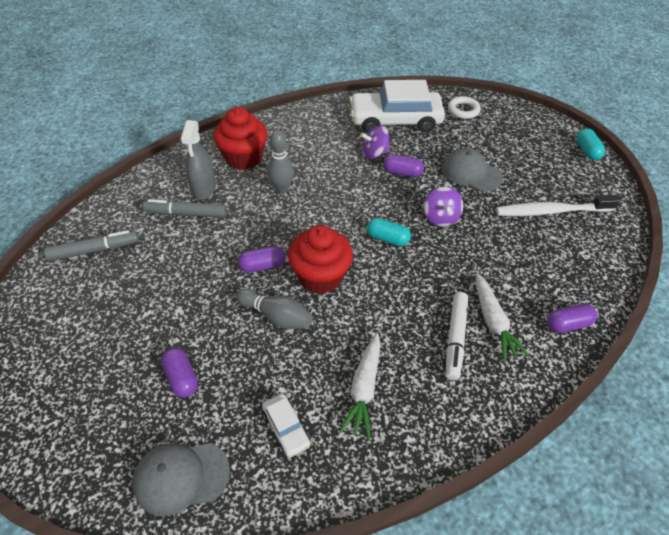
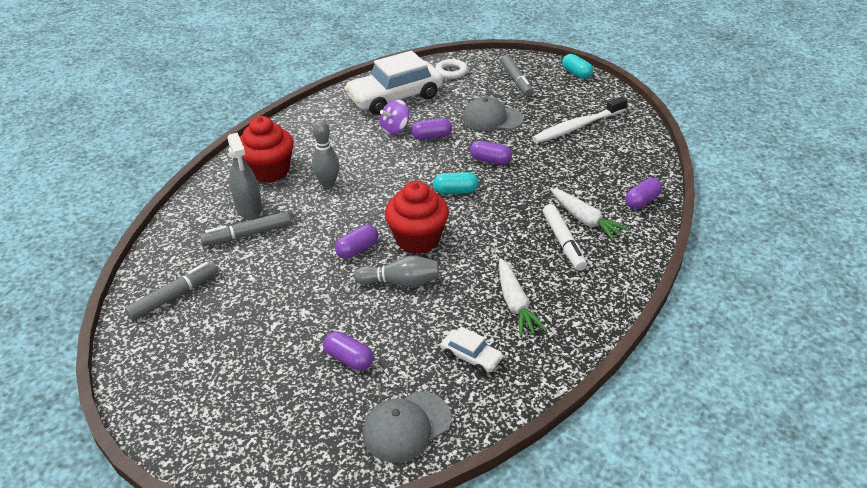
camera: 25 degrees left, 10 degrees down
(441, 217) = (490, 160): purple spinning top -> purple capsule
(520, 139) = (516, 81): none -> grey marker

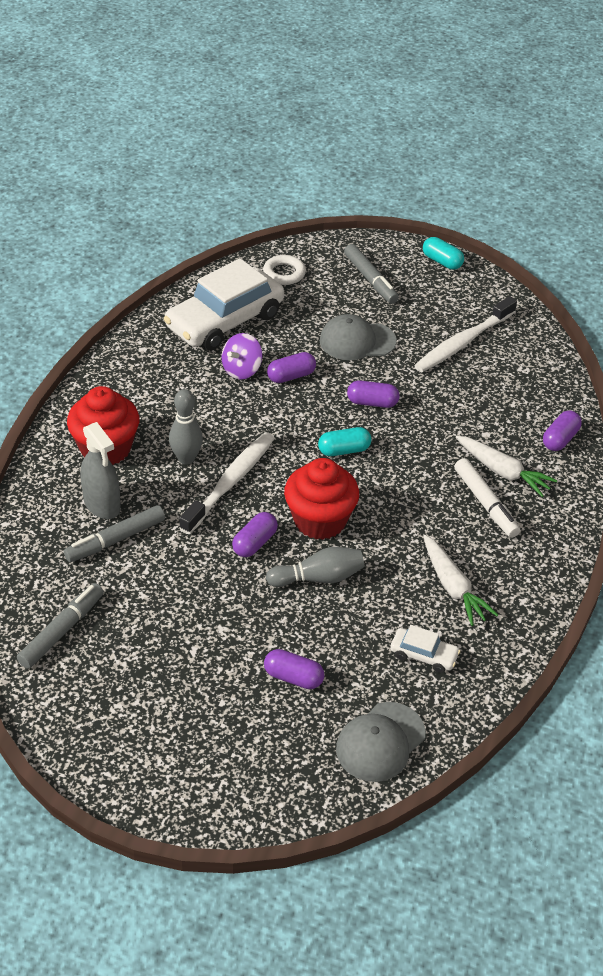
camera: 15 degrees left, 5 degrees up
(355, 204) = (230, 482): none -> white toothbrush

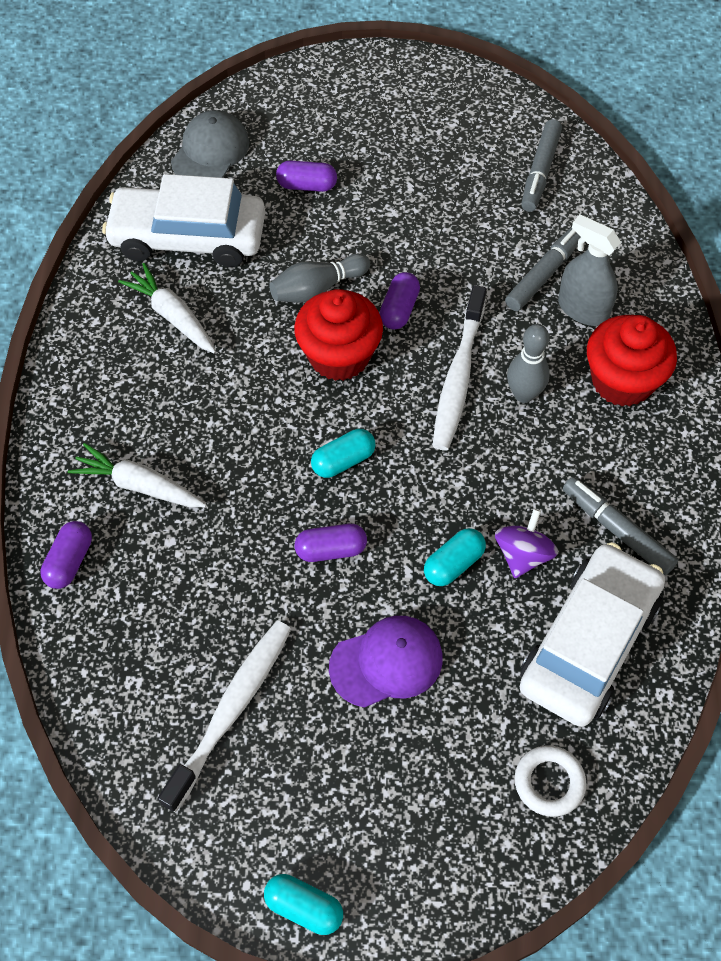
camera: 165 degrees right, 15 degrees up
(291, 376) = (453, 564): purple capsule -> turquoise capsule
(357, 341) = (386, 662): grey cap -> purple cap
(370, 280) = (409, 814): grey marker -> grey marker (617, 530)
(423, 655) = (188, 237): white car -> white car, size x2.27
(485, 503) = (154, 432): white marker -> none

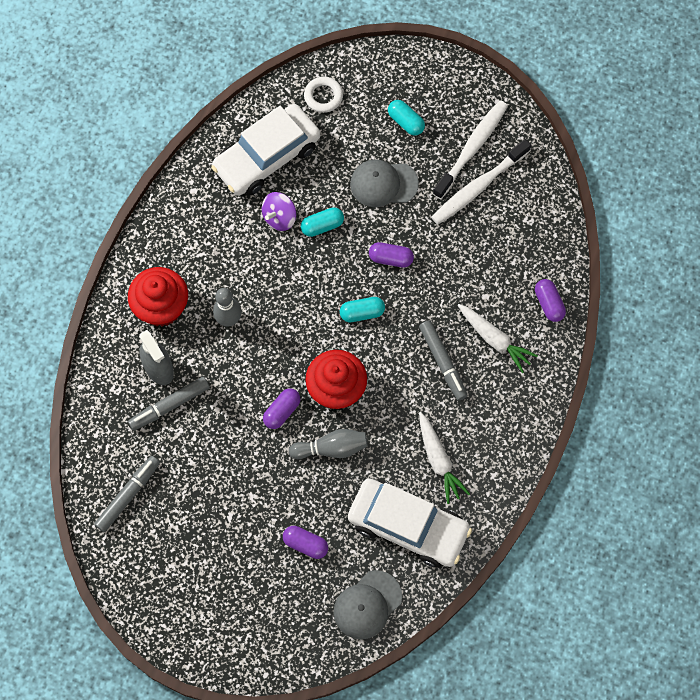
camera: 160 degrees left, 10 degrees up
(69, 561) = (549, 304): purple capsule -> purple capsule turned 60 degrees counterclockwise
(304, 907) = (471, 82): turquoise capsule -> turquoise capsule (405, 122)
(386, 662) = (383, 184): purple cap -> grey cap
(458, 377) = (264, 346): white toothbrush -> white toothbrush (471, 148)
(617, 530) = (217, 213): grey marker -> grey marker (442, 362)

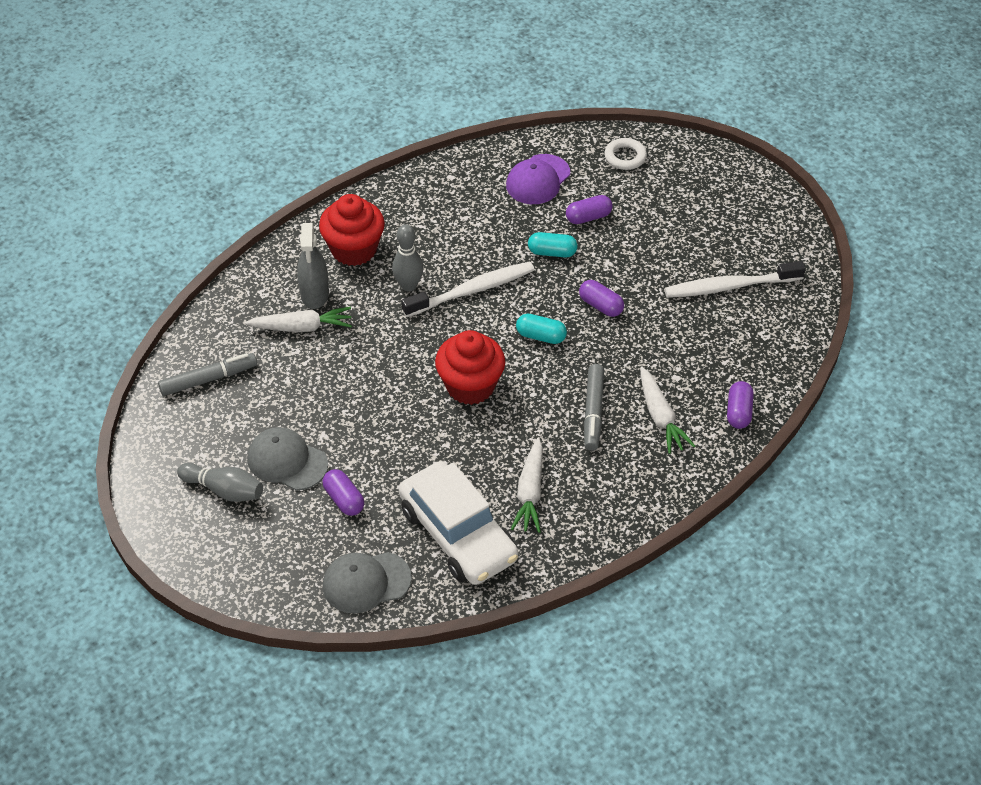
camera: 30 degrees right, 20 degrees down
(169, 405) = (302, 327): grey marker -> white carrot
(267, 157) = (538, 180): white car -> purple cap
(279, 217) = (515, 229): purple spinning top -> none
(282, 411) = (404, 380): purple capsule -> purple capsule (588, 217)
(331, 448) = (429, 432): grey bowling pin -> grey bowling pin (224, 490)
(383, 184) = (636, 245): grey cap -> grey cap (287, 461)
(405, 122) = (692, 207): turquoise capsule -> none
(471, 148) = (744, 254): white toothbrush -> white toothbrush (472, 290)

